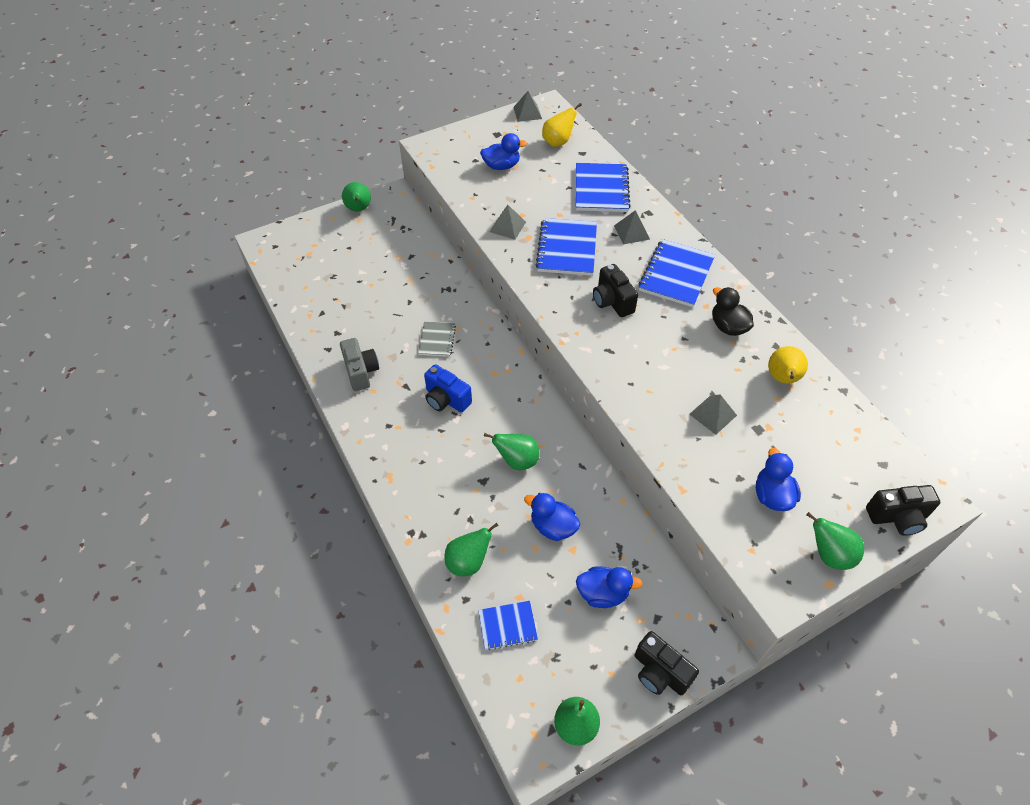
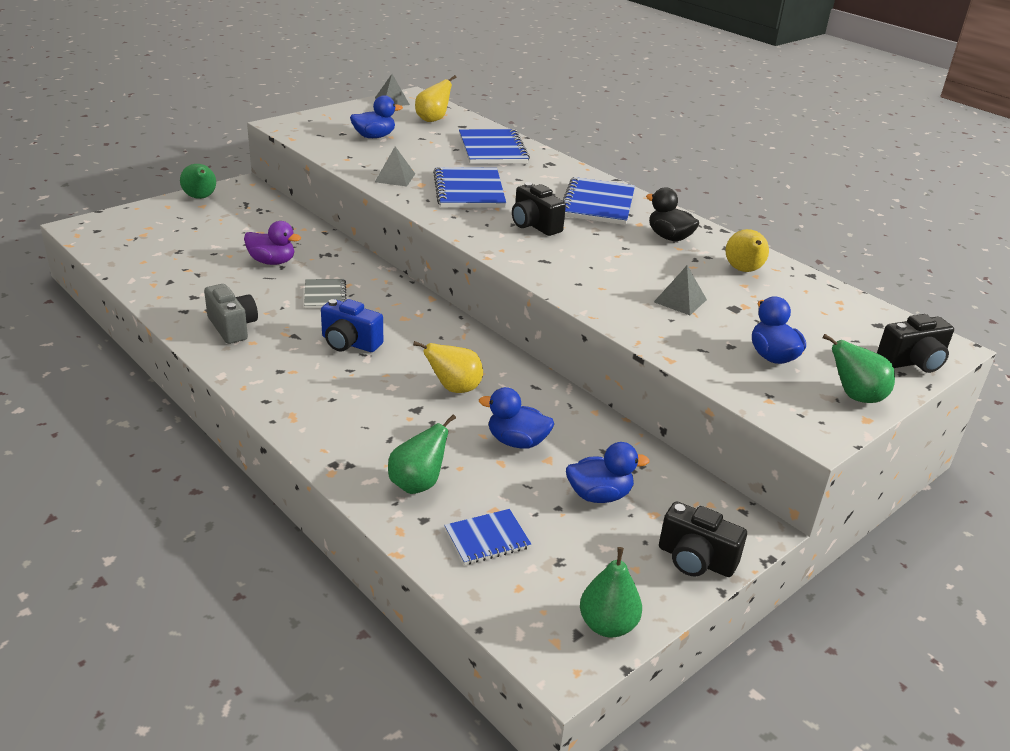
camera: 15 degrees left, 20 degrees down
(402, 295) = (272, 262): none -> purple duck
(517, 461) = (454, 388): green pear -> yellow pear
(631, 232) = (537, 177): grey pyramid -> none

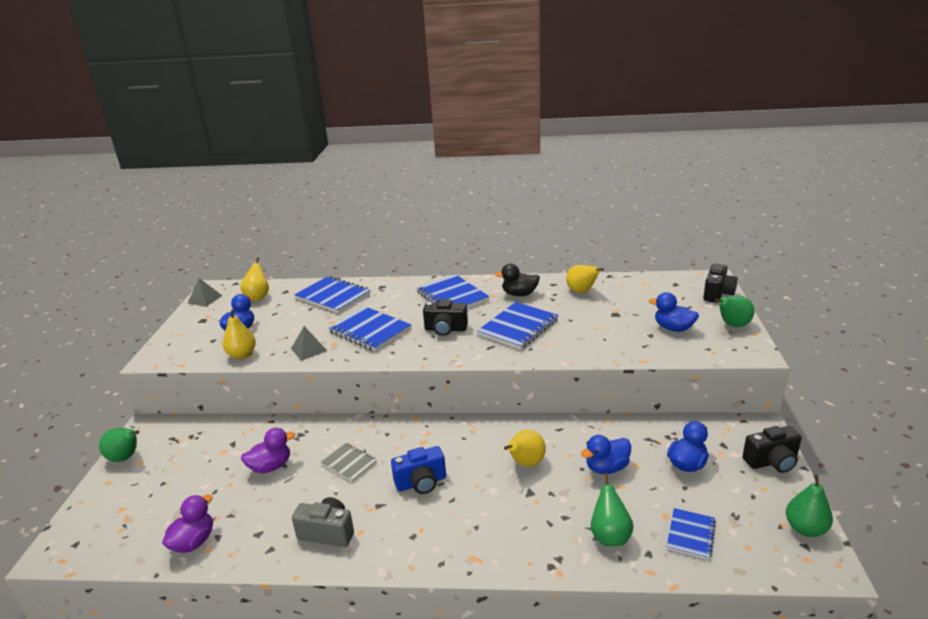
camera: 40 degrees left, 5 degrees down
(152, 274) = (194, 542): none -> purple duck
(342, 154) = (242, 355): none -> yellow pear
(605, 261) = (518, 327): none -> blue notebook
(680, 300) = (588, 326): grey pyramid -> none

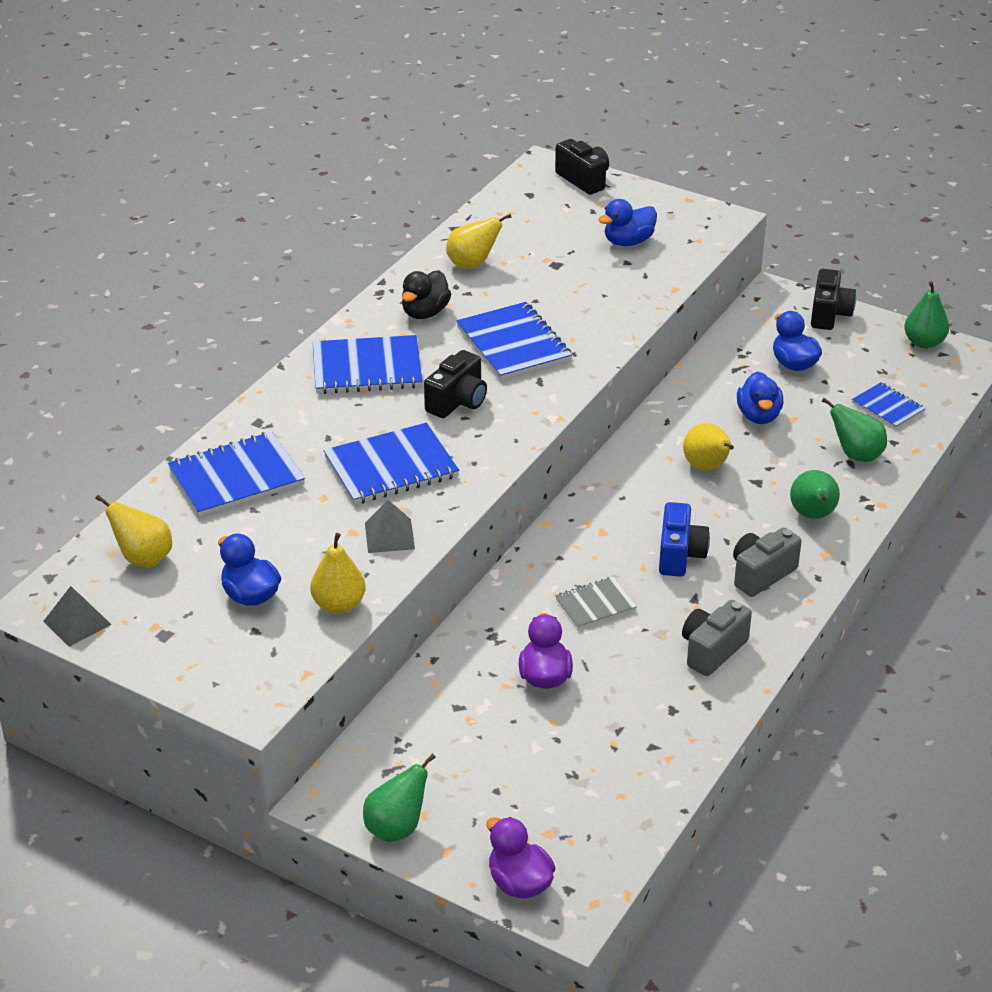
camera: 65 degrees left, 10 degrees up
(194, 542) = (647, 770): purple duck -> purple duck (519, 883)
(425, 530) = (761, 574): none -> grey camera
(732, 325) = (660, 204): green pear -> green pear (813, 515)

